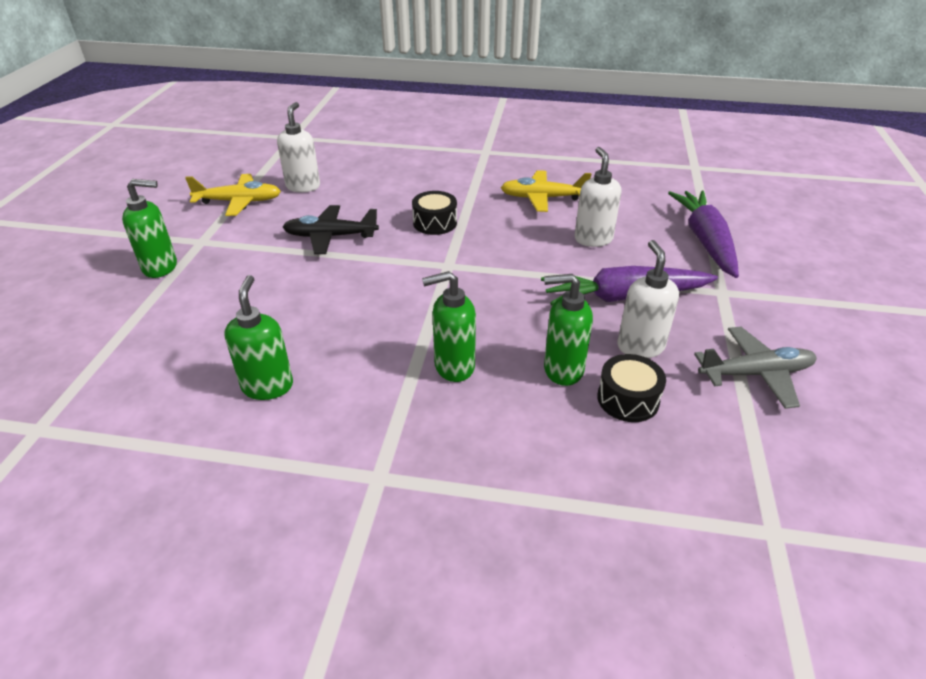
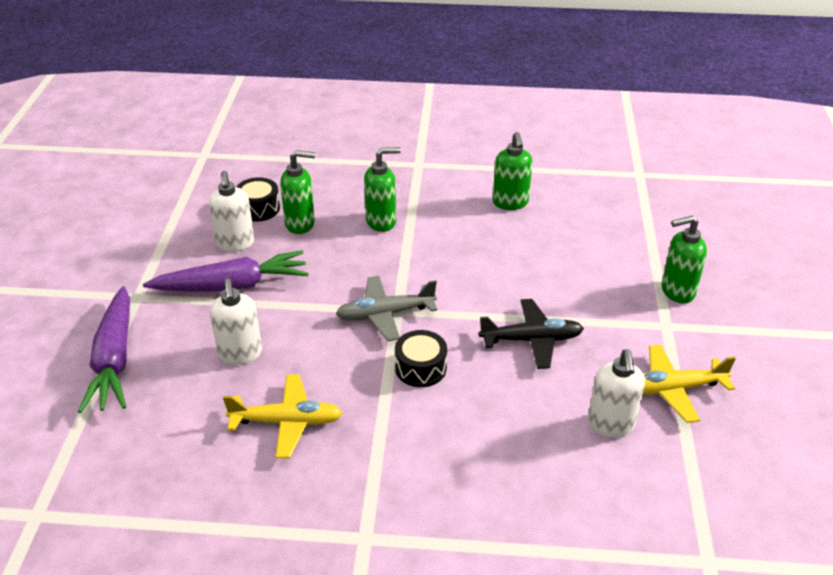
camera: 175 degrees right, 0 degrees up
(756, 374) = (157, 229): grey plane -> grey plane (385, 314)

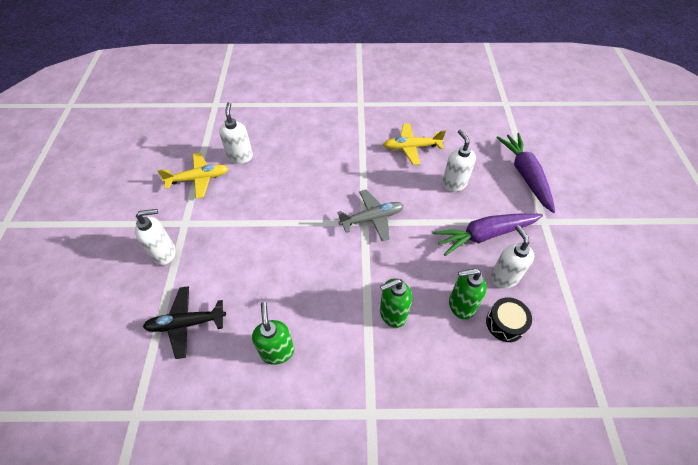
camera: 175 degrees right, 15 degrees up
(420, 368) = (344, 182): black drum -> none
(532, 340) = (276, 205): black plane -> black plane (186, 323)
(677, 291) = (165, 253): green soap dispenser -> white soap dispenser

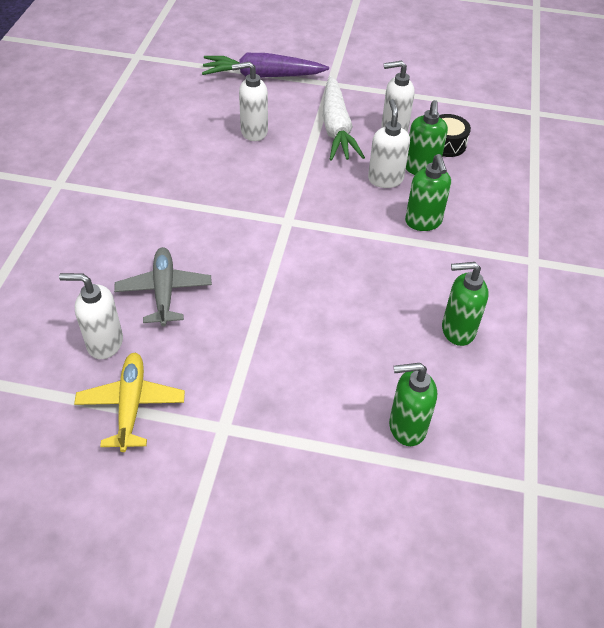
camera: 80 degrees left, 5 degrees down
(165, 253) = (277, 456): white soap dispenser -> white soap dispenser (385, 179)
(186, 323) = (406, 427): black plane -> green soap dispenser
(372, 218) = (284, 212): grey plane -> grey plane (164, 291)
(411, 147) = (176, 153): yellow plane -> none
(484, 235) = (336, 128): purple carrot -> white carrot

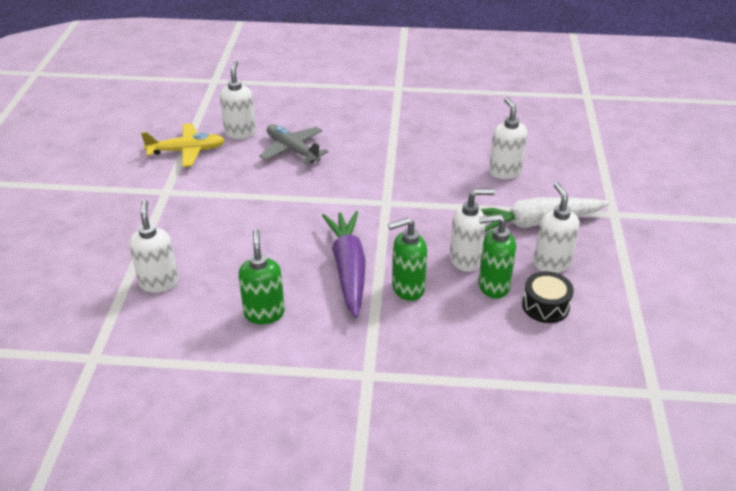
camera: 85 degrees right, 10 degrees down
(164, 291) = (292, 150): grey plane -> grey plane turned 120 degrees counterclockwise
(262, 76) = (598, 168): purple carrot -> purple carrot (348, 269)
(406, 427) = (159, 282): green soap dispenser -> white soap dispenser

